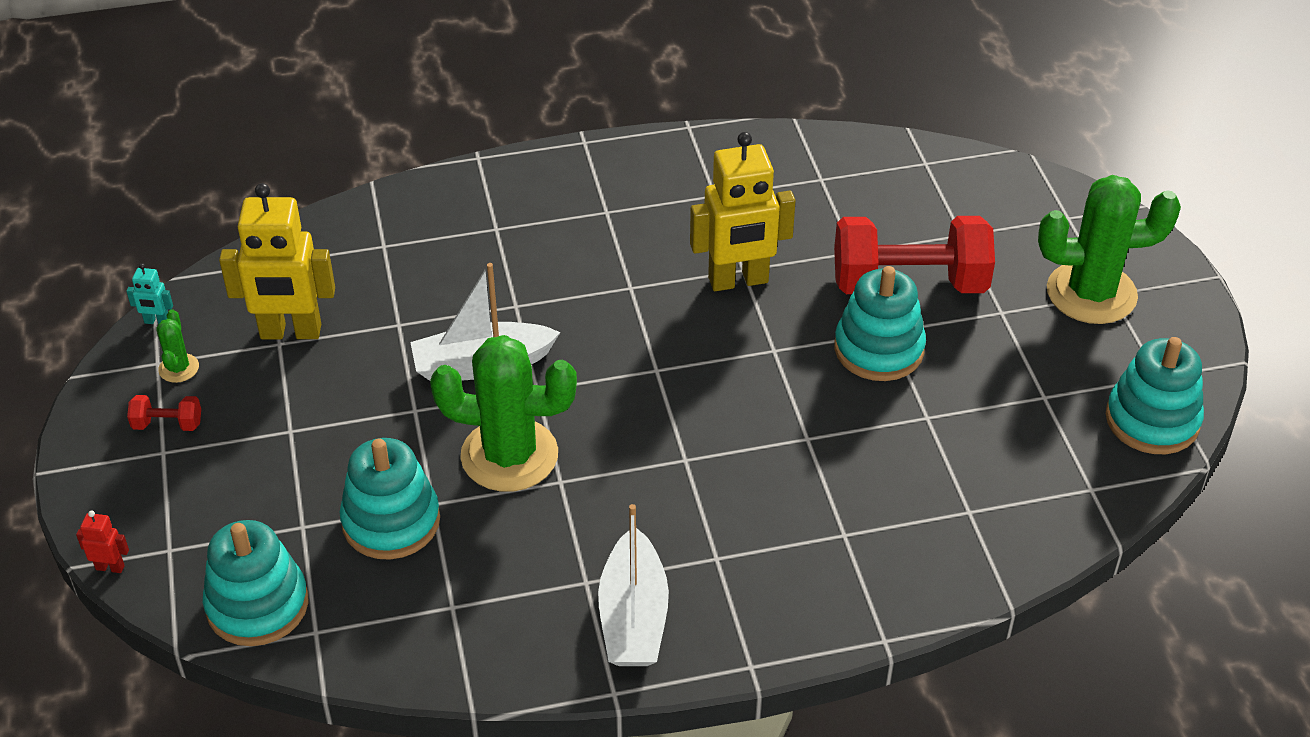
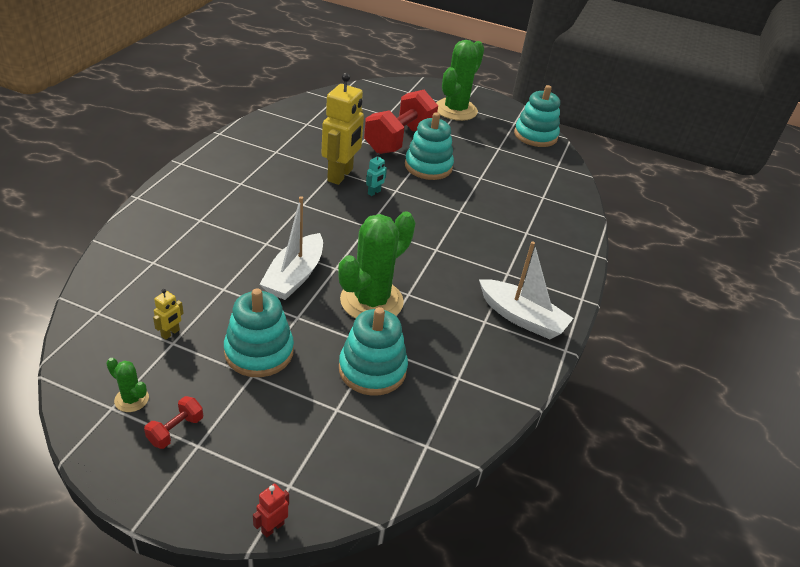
camera: 60 degrees left, 5 degrees down
(157, 321) = (73, 389): turquoise robot -> turquoise robot (374, 192)
(257, 605) = (381, 463): turquoise stacking toy -> turquoise stacking toy (259, 352)
(290, 332) = (170, 333): yellow robot -> yellow robot, size x0.41

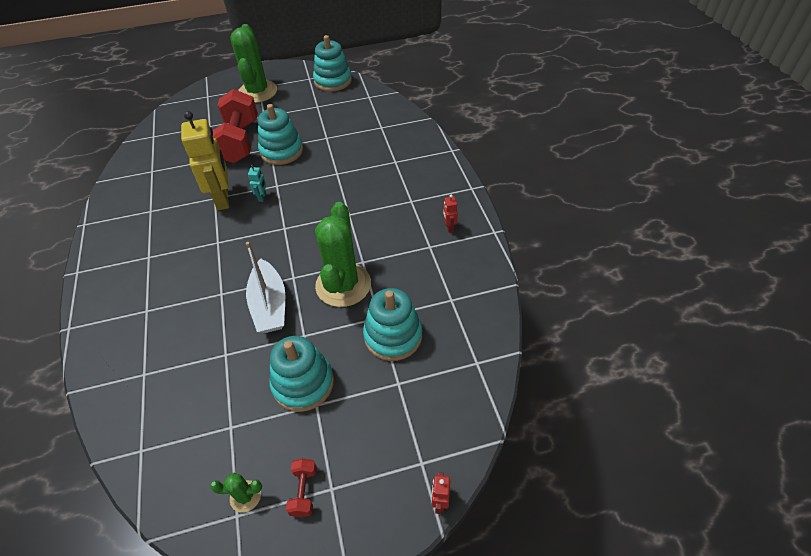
camera: 30 degrees left, 10 degrees up
(170, 333) = (221, 421): yellow robot -> none
(521, 317) = (449, 227): white boat -> red robot

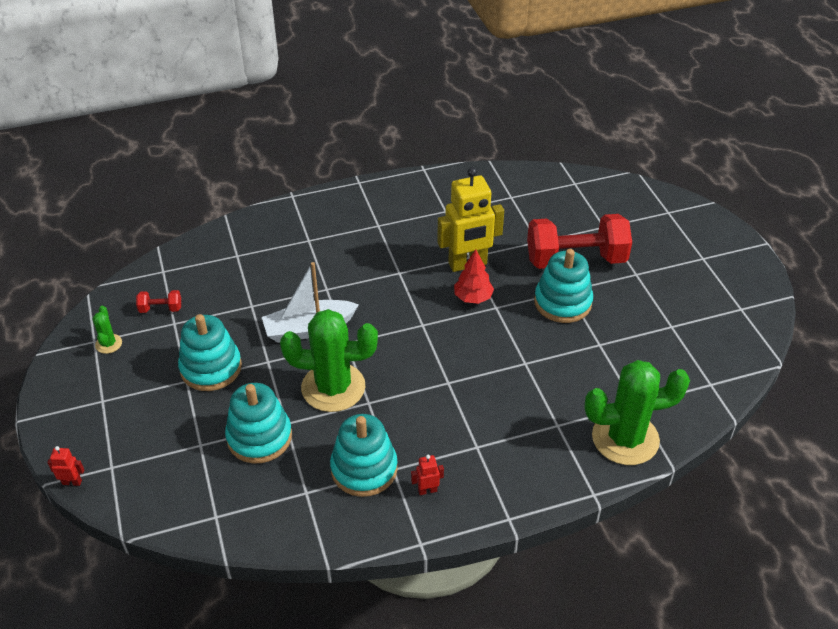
camera: 85 degrees right, 5 degrees down
(257, 92) = (690, 258): green cactus -> green cactus (625, 438)
(262, 197) = (473, 297): turquoise robot -> red tree
(304, 491) = (104, 382): red dumbbell -> red dumbbell (161, 309)
(333, 81) = (741, 337): turquoise stacking toy -> turquoise stacking toy (364, 469)

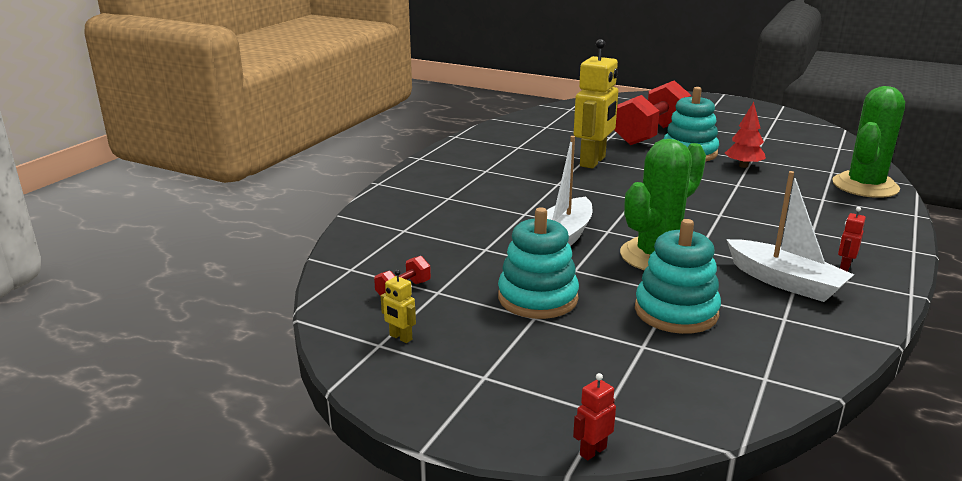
camera: 45 degrees left, 20 degrees down
(108, 344) = (400, 337): green cactus -> yellow robot
(364, 469) = (784, 282): turquoise stacking toy -> white boat
(473, 297) = (634, 173): red tree -> red tree (743, 166)

